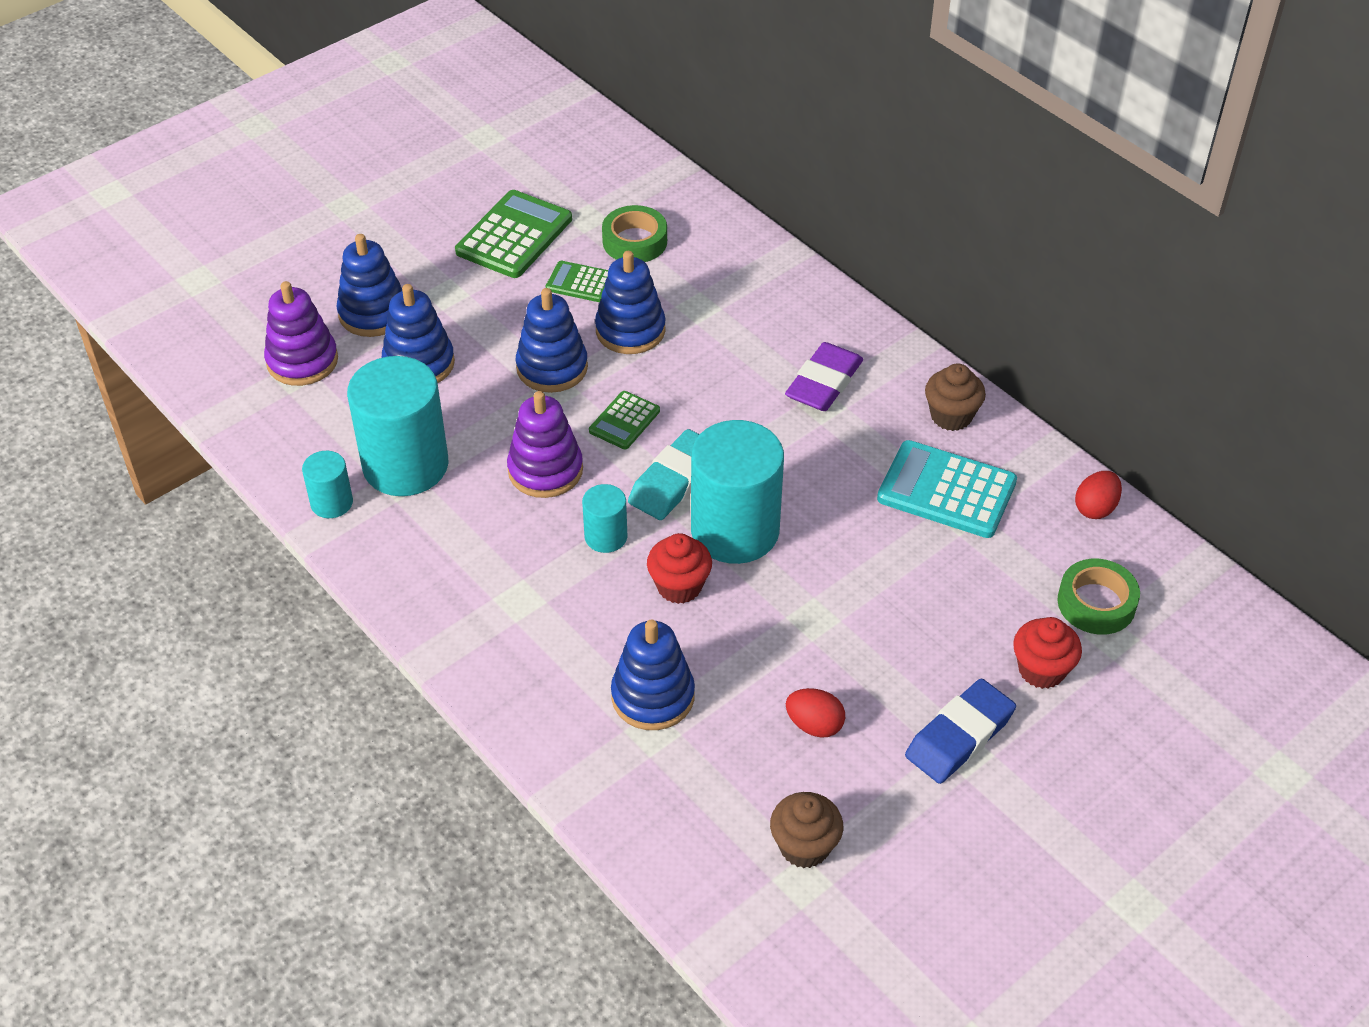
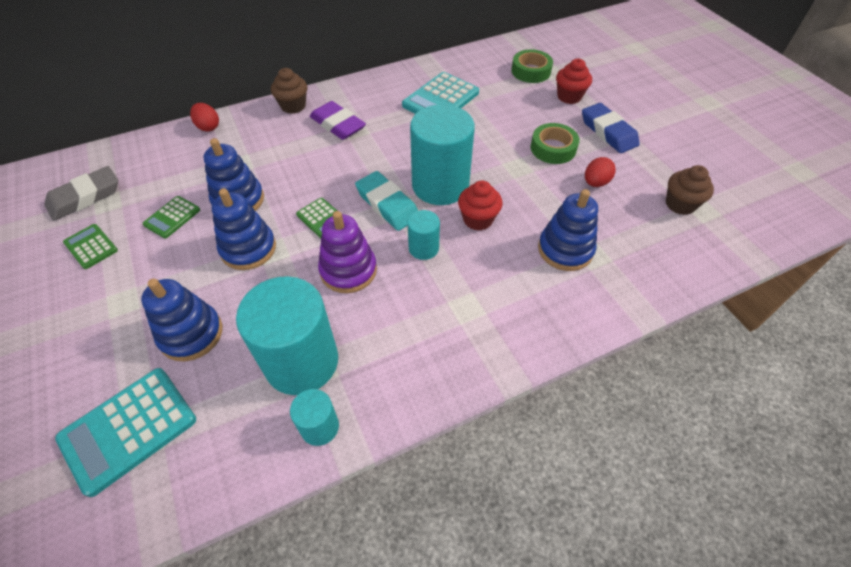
camera: 75 degrees left, 5 degrees up
(302, 361) = (129, 429): purple stacking toy -> turquoise calculator
(373, 313) = (107, 360): blue stacking toy -> none
(514, 235) = (91, 247): green calculator -> green calculator, size x0.56
(587, 196) = (85, 197): none -> grey eraser
(635, 241) = (153, 181): green tape -> green tape (553, 148)
(951, 416) = (388, 86): brown cupcake -> brown cupcake (293, 106)
(1095, 508) = (470, 57): red egg -> red egg (208, 127)

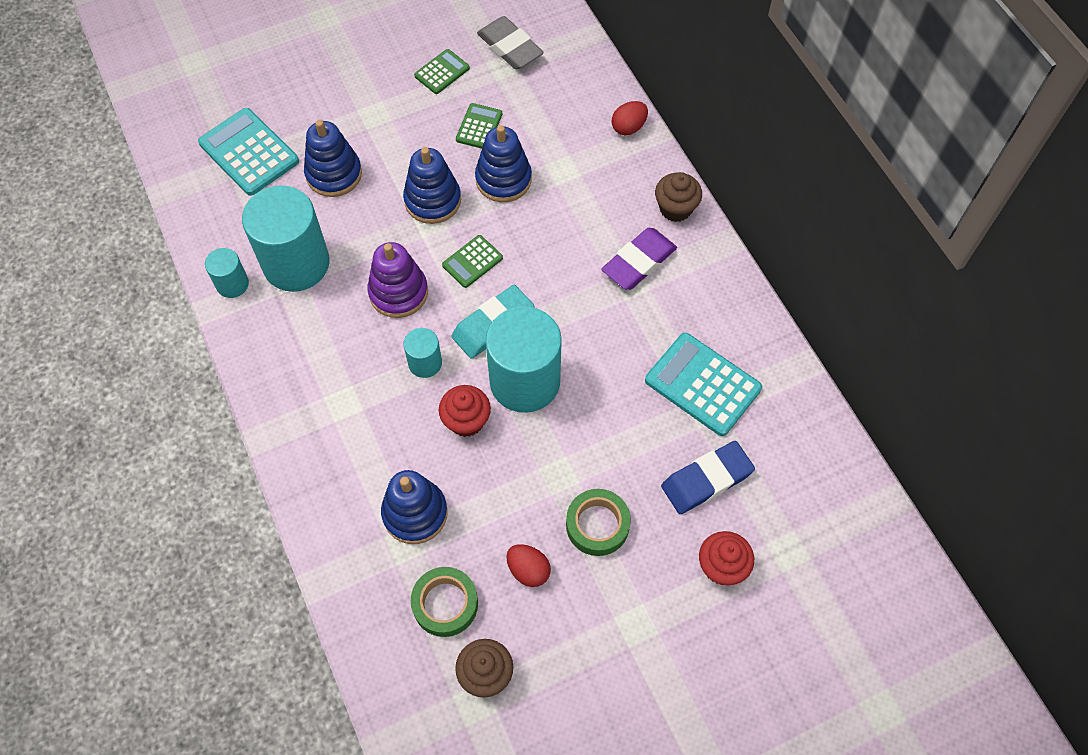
camera: 90 degrees right, 10 degrees up
(172, 217) = (479, 127): green calculator -> green calculator turned 75 degrees clockwise
(531, 71) = (787, 517): green tape -> green tape (445, 604)
(608, 132) = (636, 609): blue eraser -> blue eraser (706, 480)

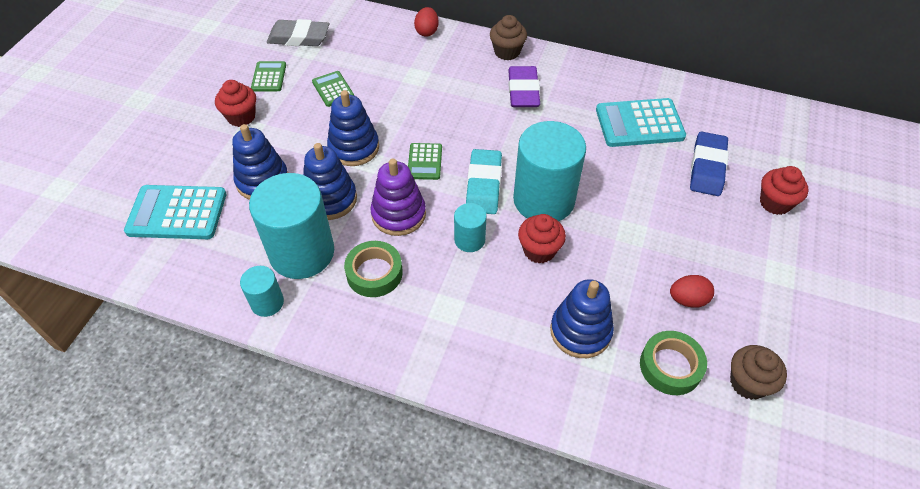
camera: 45 degrees left, 10 degrees down
(380, 97) = (241, 117): none -> red cupcake
(503, 179) = (386, 105): blue stacking toy -> blue stacking toy (330, 199)
(597, 525) = (688, 240): green tape -> green tape (374, 273)

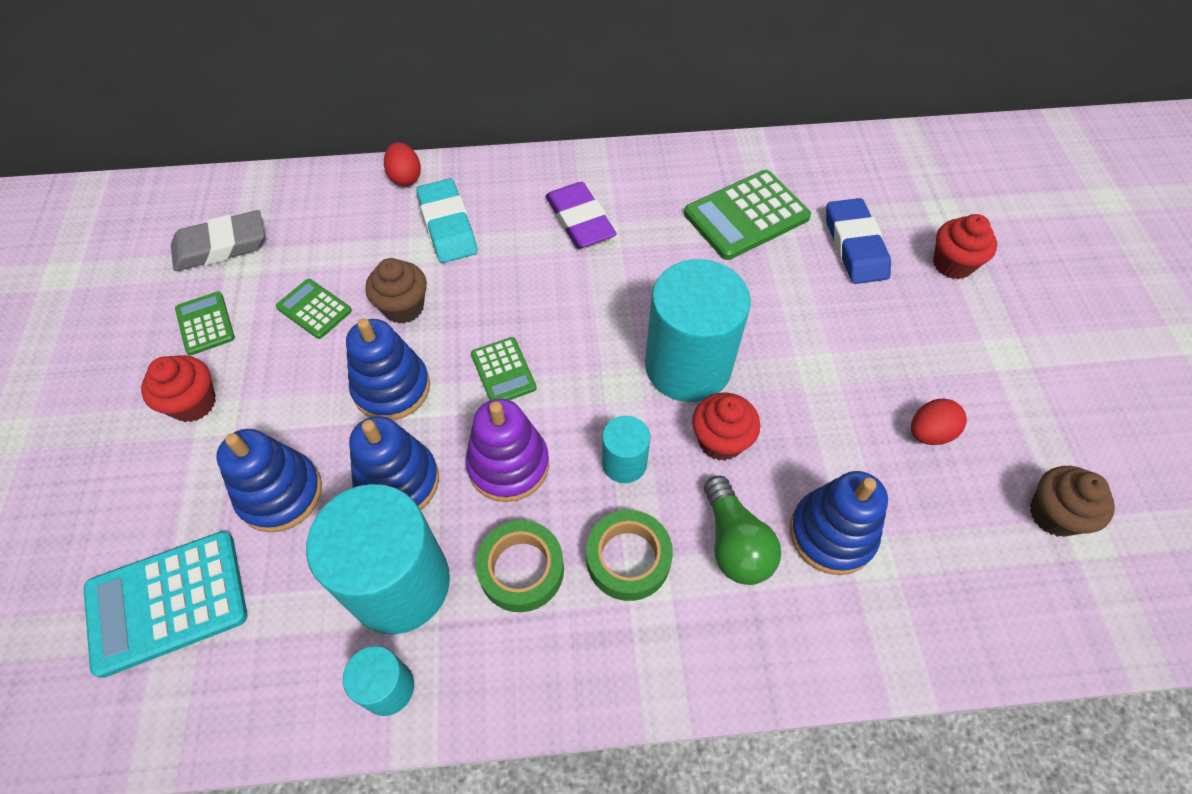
camera: 25 degrees left, 5 degrees up
(483, 185) = (600, 375): turquoise eraser -> turquoise eraser (448, 226)
(507, 52) = (529, 172): brown cupcake -> brown cupcake (403, 307)
(513, 311) = (735, 543): none -> green light bulb
(639, 124) = (746, 216): turquoise calculator -> green calculator
(670, 366) = (960, 533): green tape -> green tape (628, 559)

